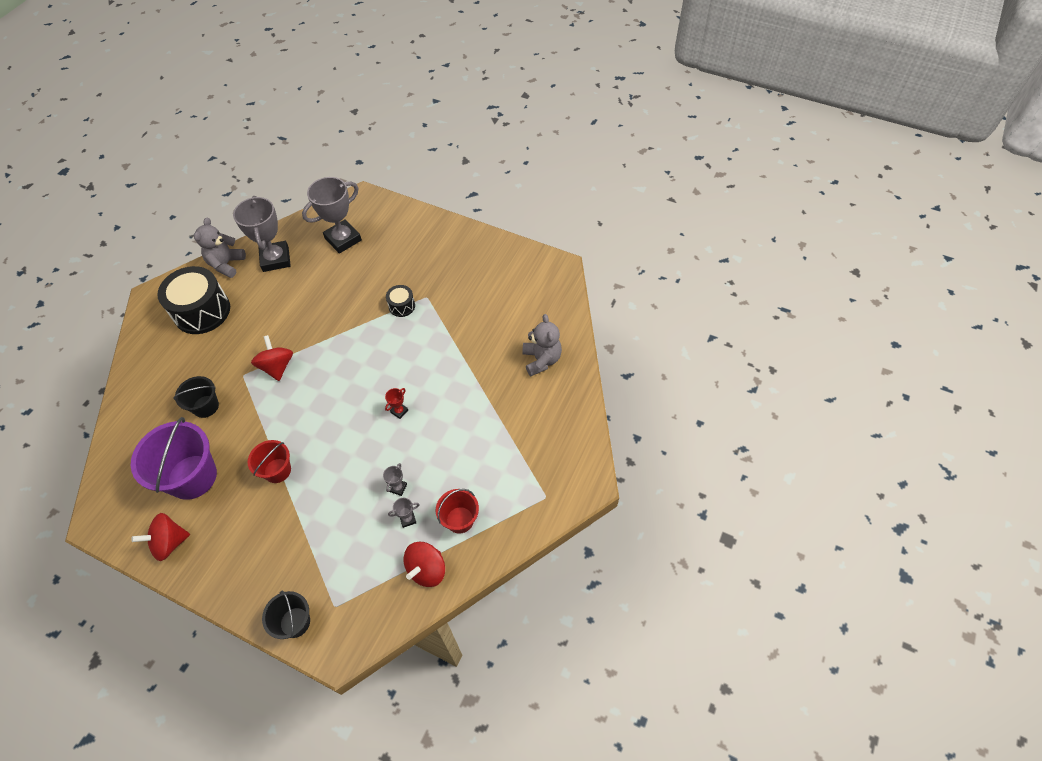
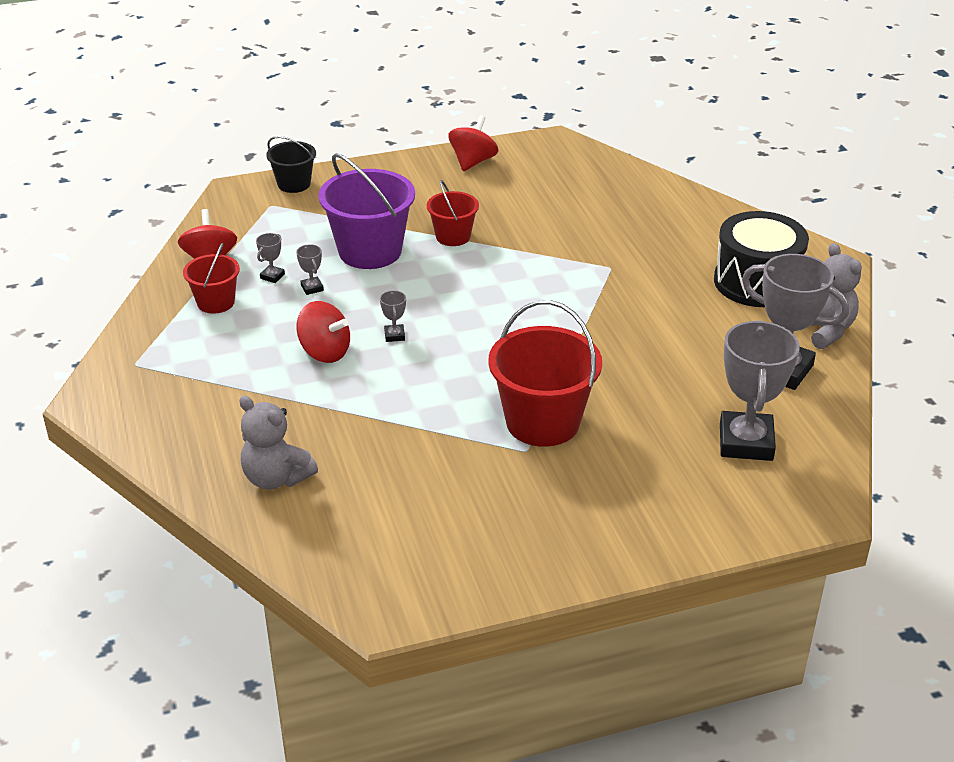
camera: 135 degrees right, 20 degrees down
(192, 477) = (525, 195): purple bucket -> purple bucket (370, 251)
(206, 406) = (602, 232): black bucket -> none
(277, 367) = (588, 292): red spinning top -> red spinning top (325, 352)
(399, 411) = (394, 335): red trophy -> grey trophy
(402, 306) = (542, 422): black drum -> red bucket

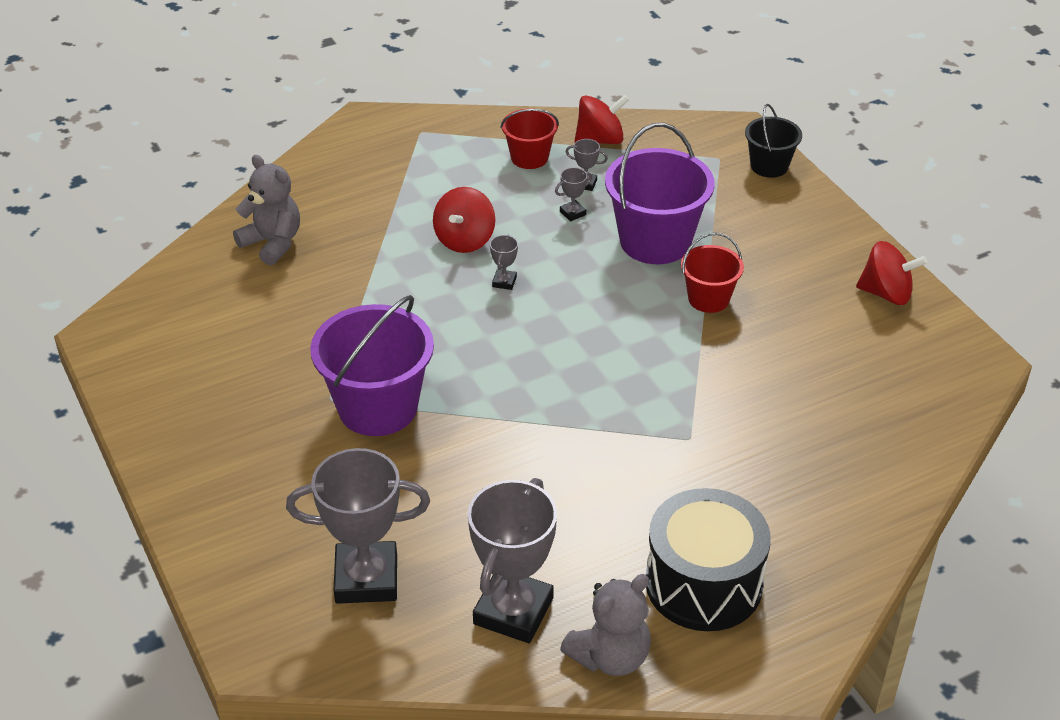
camera: 80 degrees right, 5 degrees up
(276, 478) = (272, 243): grey teddy bear -> grey teddy bear turned 105 degrees clockwise
(394, 335) = (504, 282): grey trophy -> grey trophy turned 60 degrees counterclockwise
(542, 422) = (378, 407): red bucket -> purple bucket

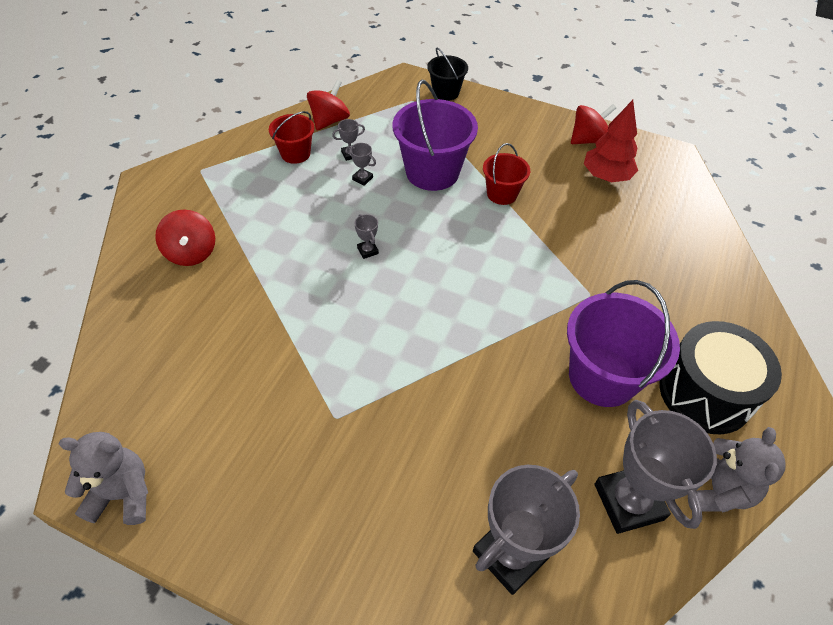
camera: 40 degrees left, 10 degrees up
(272, 243) = (165, 313): grey teddy bear -> grey teddy bear (123, 494)
(378, 407) = (377, 401): purple bucket -> purple bucket (602, 377)
(465, 240) = (310, 234): red spinning top -> red spinning top (191, 253)
(572, 213) = (362, 178): grey trophy -> grey trophy turned 75 degrees counterclockwise
(858, 341) = (606, 176): none -> red tree

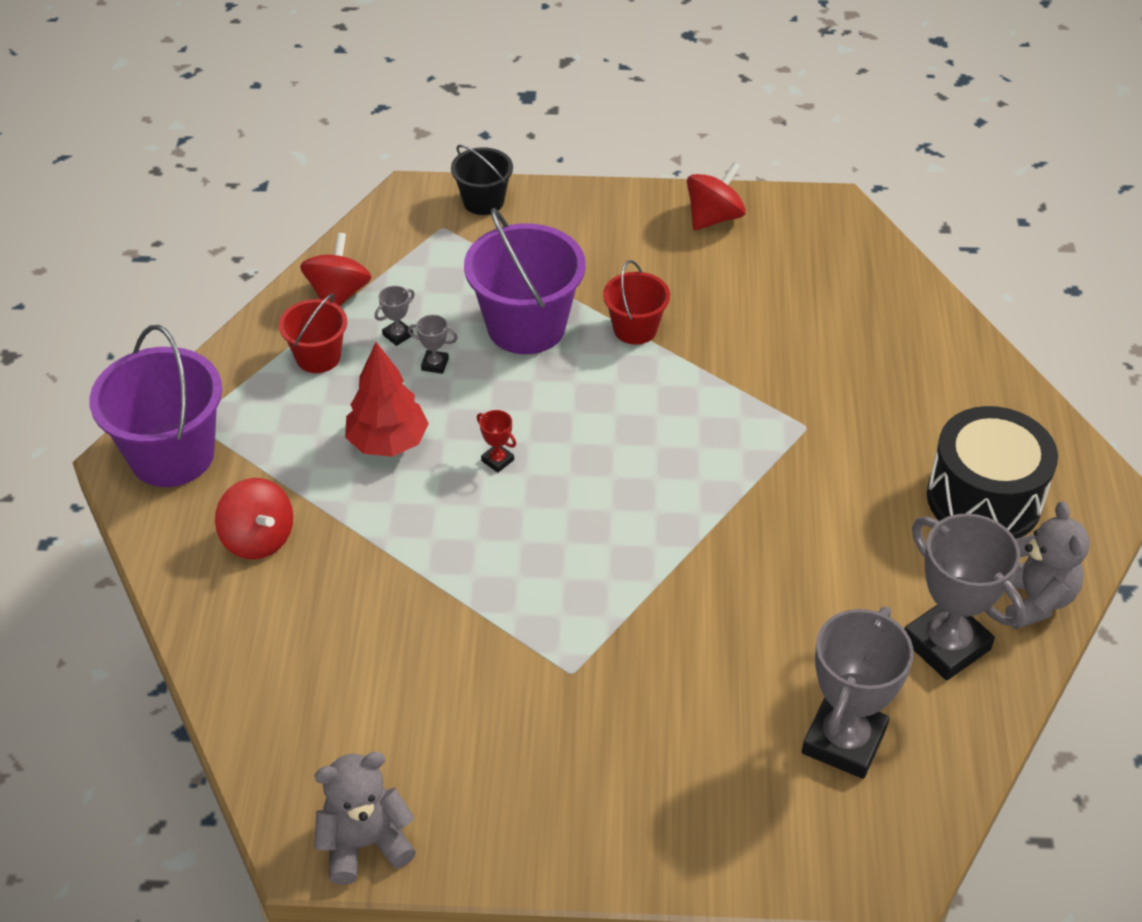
camera: 20 degrees left, 5 degrees down
(367, 251) = (497, 460): grey trophy -> red trophy
(602, 377) = (862, 520): purple bucket -> purple bucket (172, 455)
(606, 176) = (760, 263): red tree -> red tree (388, 443)

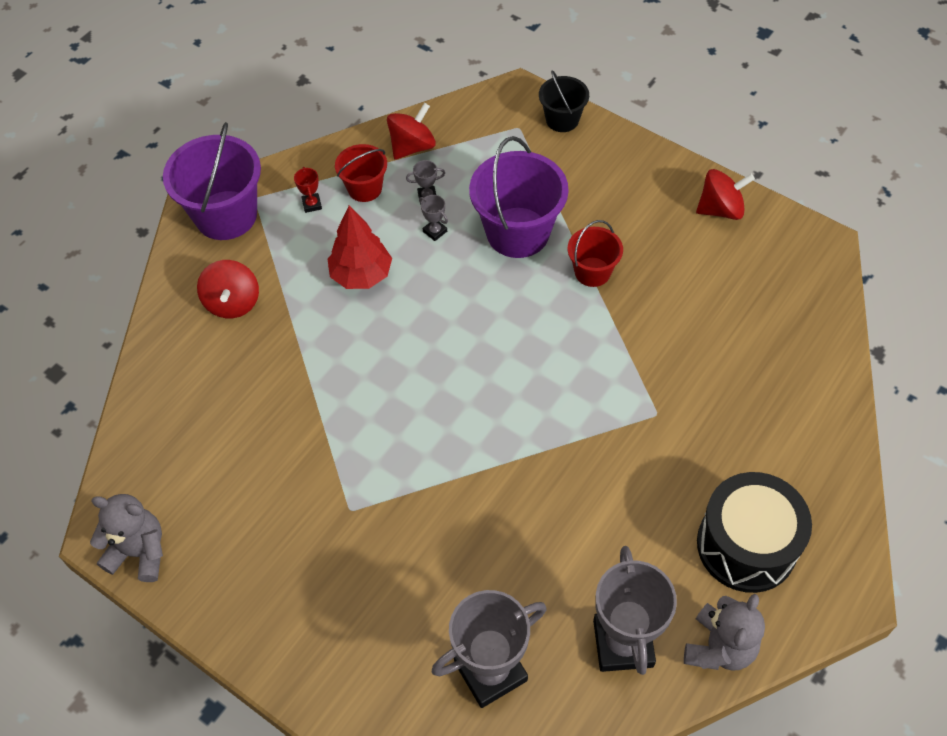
camera: 35 degrees right, 10 degrees up
(497, 460) = (421, 325): red trophy -> red trophy (312, 204)

